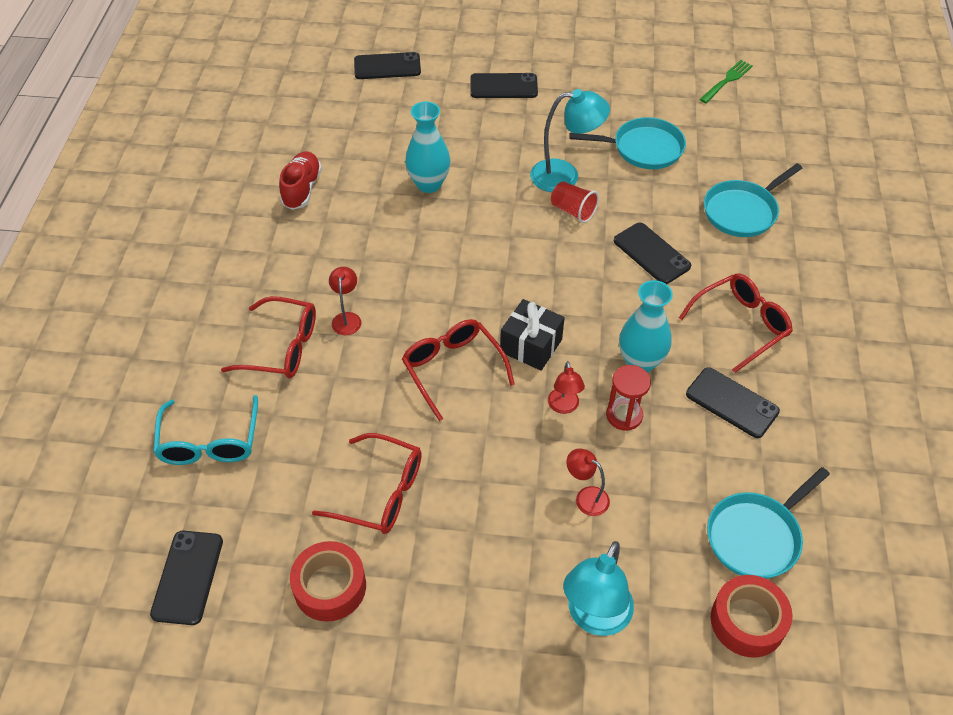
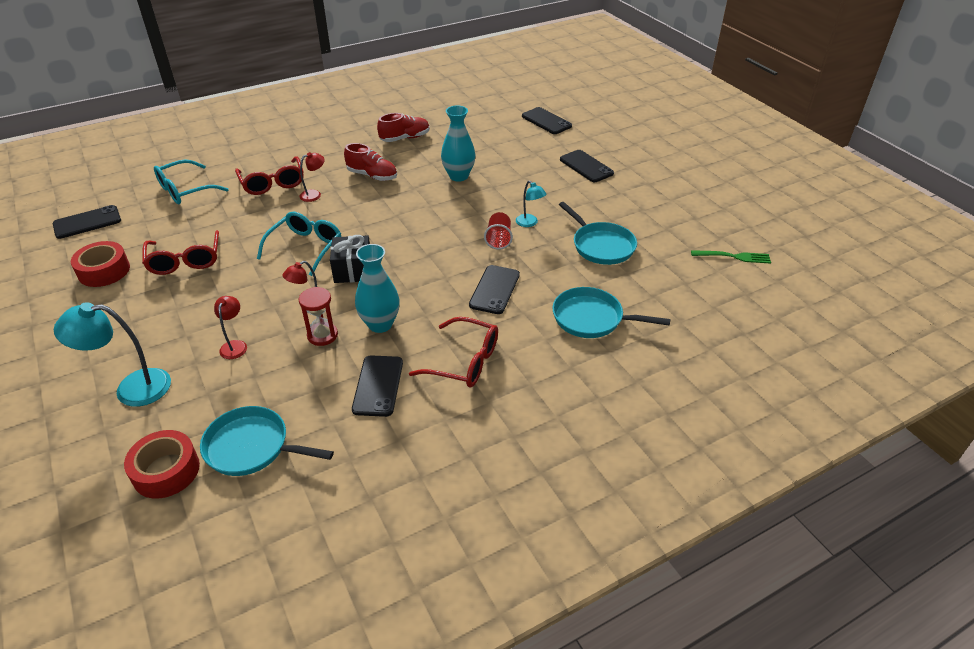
camera: 55 degrees right, 10 degrees down
(356, 252) = (372, 176): none -> red shoe
(452, 368) = (306, 247): red glasses -> turquoise glasses
(565, 176) = (529, 223): turquoise lamp -> turquoise lamp, size x0.55

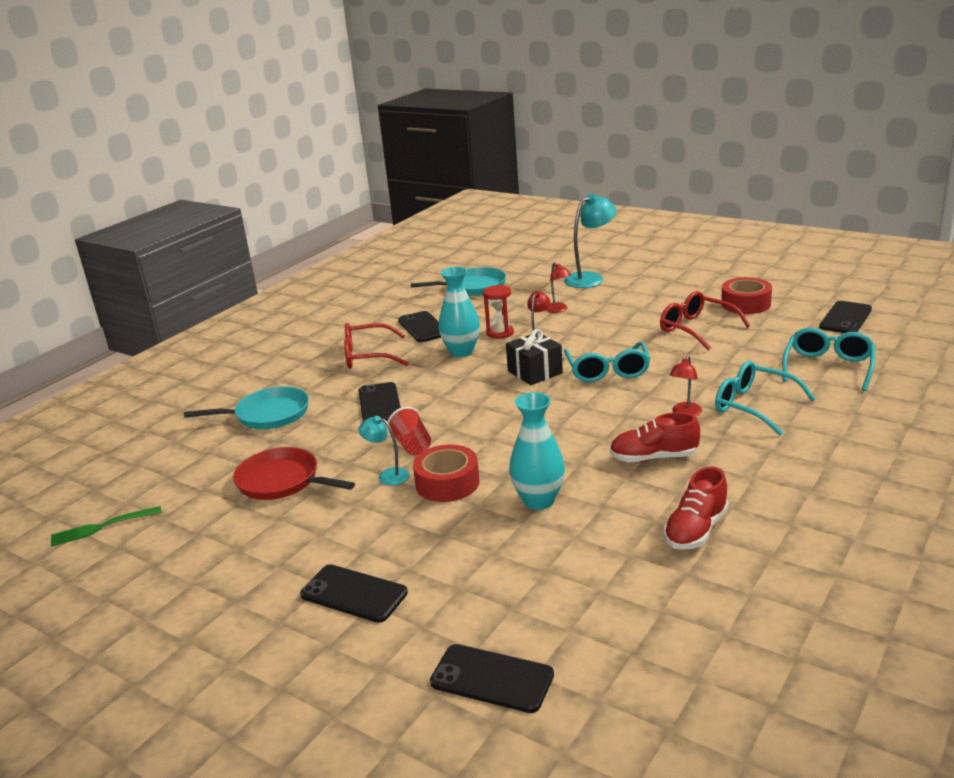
camera: 155 degrees right, 15 degrees down
(166, 471) = (510, 268): red tape -> red tape (447, 483)
(273, 183) = (753, 406): red glasses -> turquoise glasses
(601, 246) = (282, 481): turquoise pan -> red pan

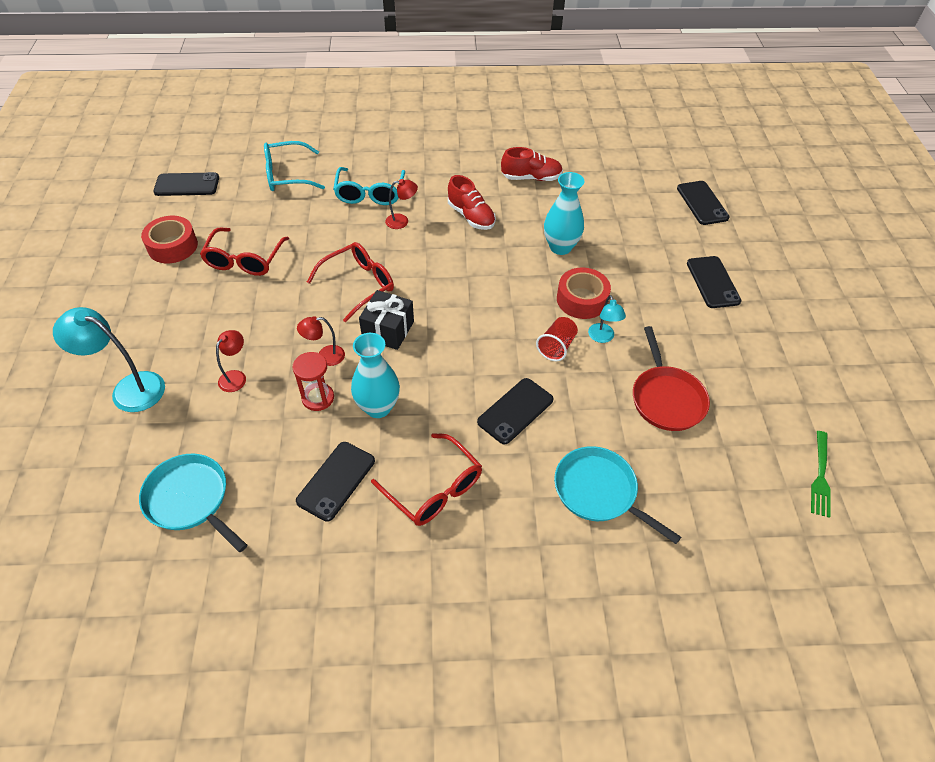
camera: 130 degrees left, 25 degrees up
(102, 527) = (820, 476): green fork -> green fork turned 75 degrees clockwise
(607, 371) = (359, 284): turquoise glasses -> red glasses

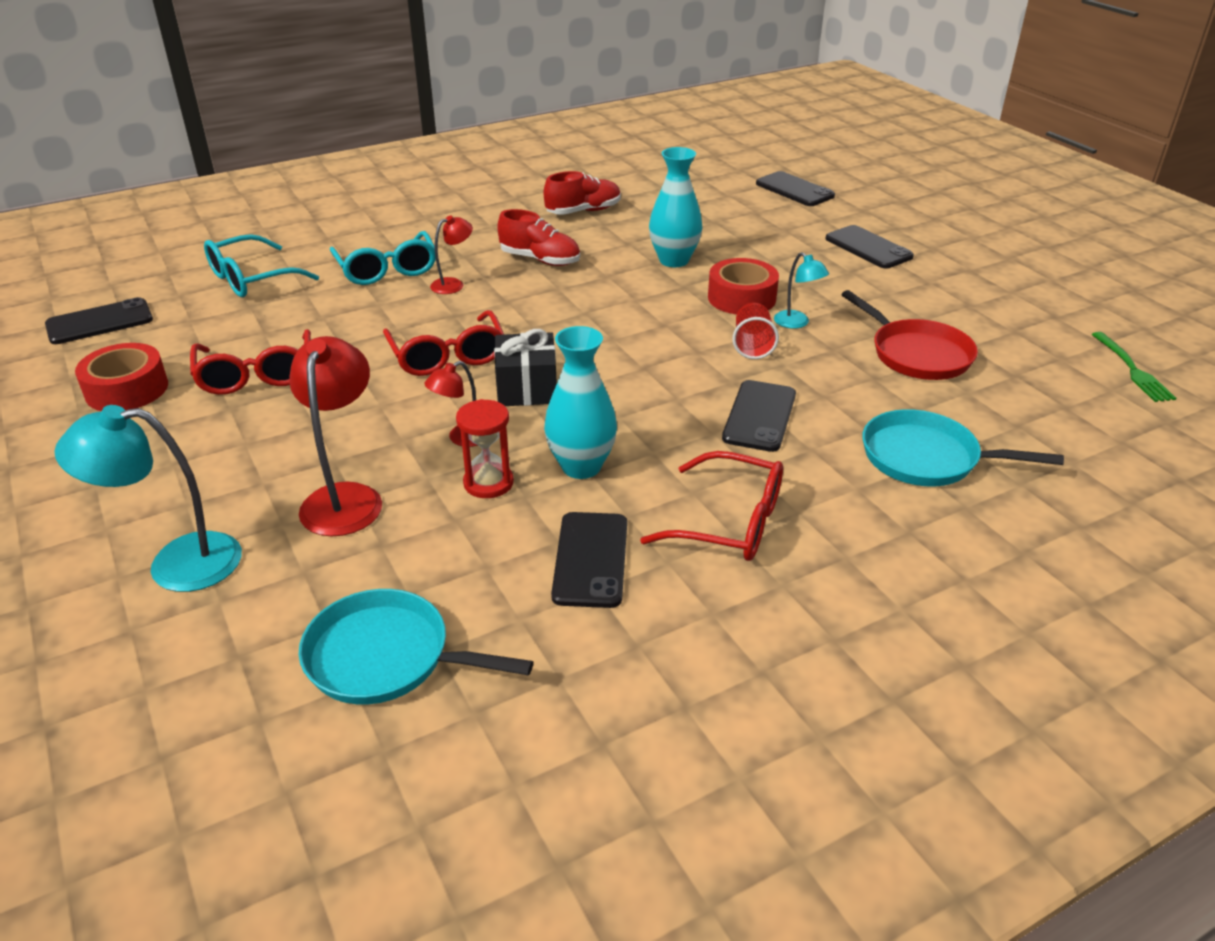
camera: 25 degrees left, 15 degrees down
(236, 377) = (345, 498): red lamp -> red lamp, size x1.81
(359, 284) = (447, 356): red glasses -> red glasses turned 135 degrees clockwise

